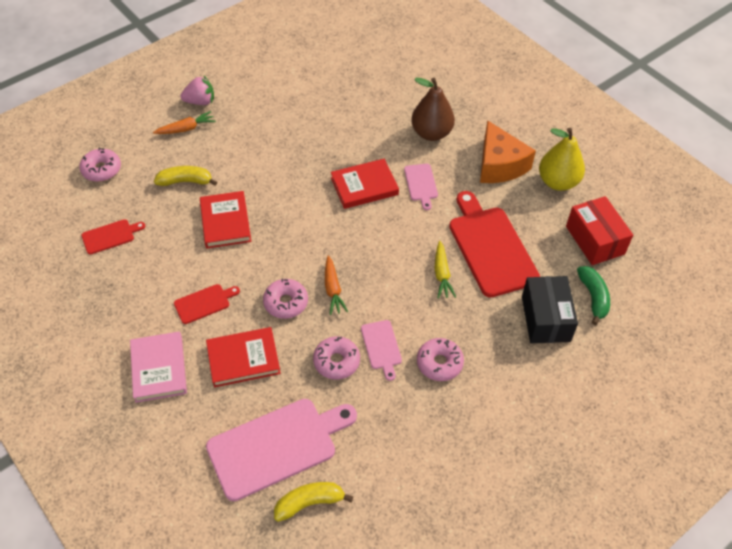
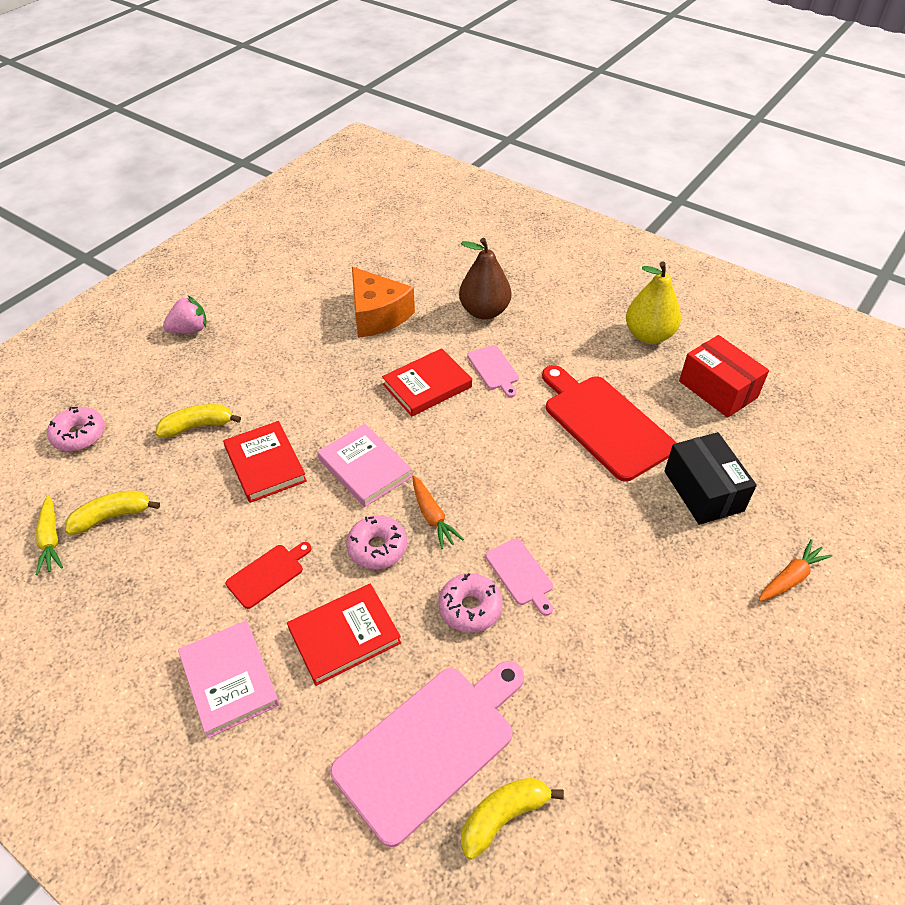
camera: 15 degrees left, 5 degrees down
(110, 236) = (112, 516): red cutting board -> yellow banana
(186, 129) = (180, 364): orange carrot -> orange carrot (790, 577)
(296, 241) = (365, 468): none -> pink book
(439, 363) = (600, 576): pink donut -> none
(442, 274) = (560, 467): yellow carrot -> yellow carrot (51, 540)
(499, 165) = (575, 330): orange cheese -> orange cheese (377, 315)
(593, 297) = (746, 453): green banana -> none

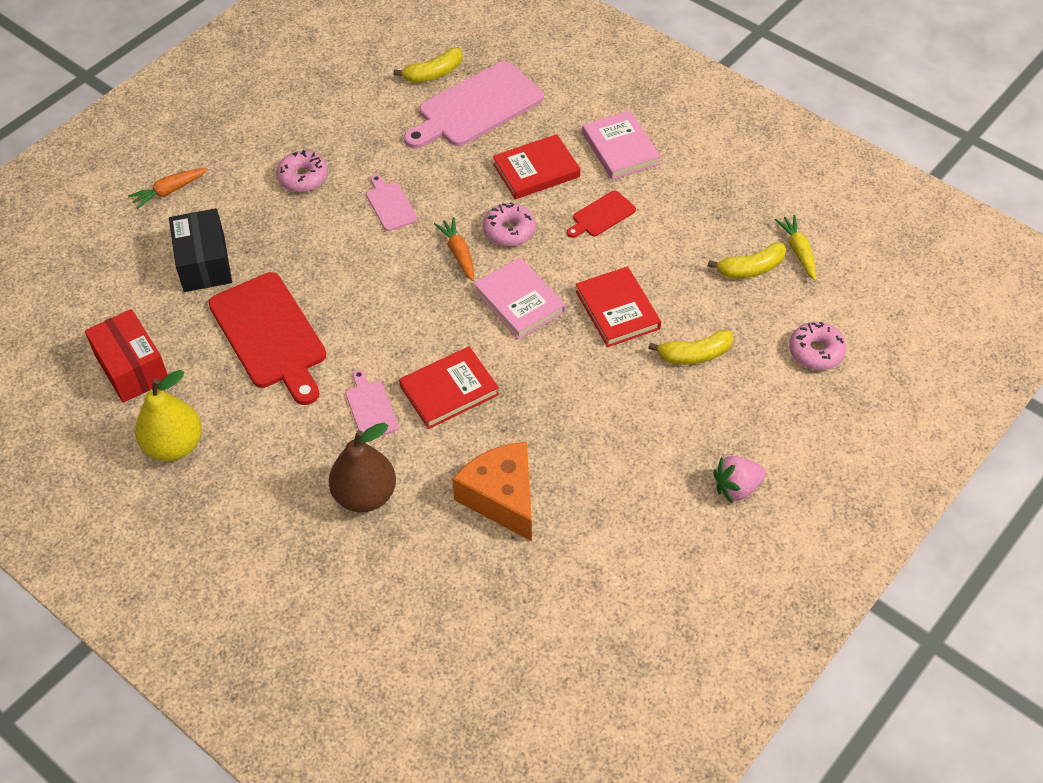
camera: 175 degrees left, 5 degrees up
(470, 608) = (436, 184): pink donut -> pink donut (303, 177)

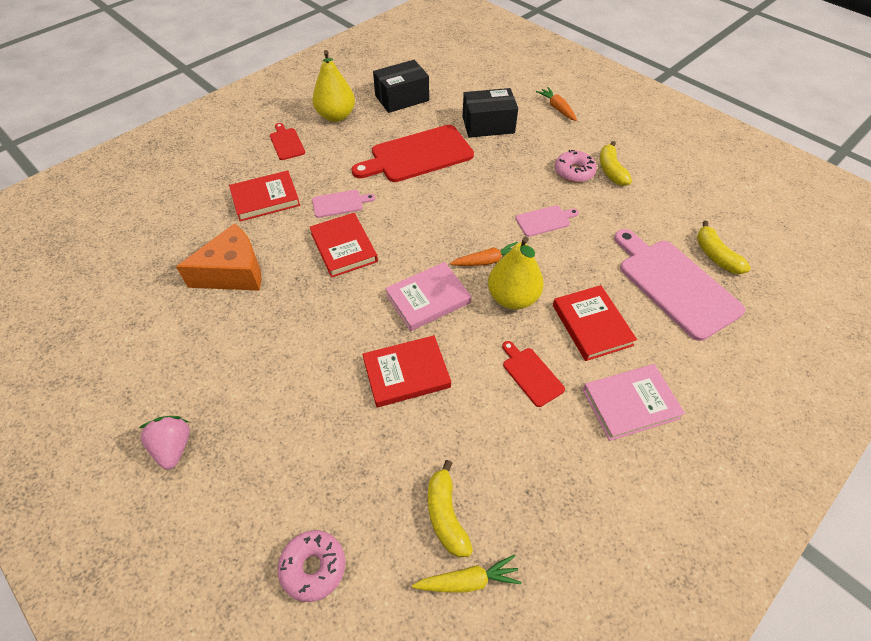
camera: 95 degrees right, 0 degrees up
(132, 368) = (402, 98): red box -> black box
(240, 497) = (286, 143): none -> red cutting board
(365, 495) = (265, 199): brown pear -> red book
(509, 231) = (512, 298): pink donut -> yellow pear
(694, 355) = (338, 434): yellow banana -> yellow banana (611, 170)

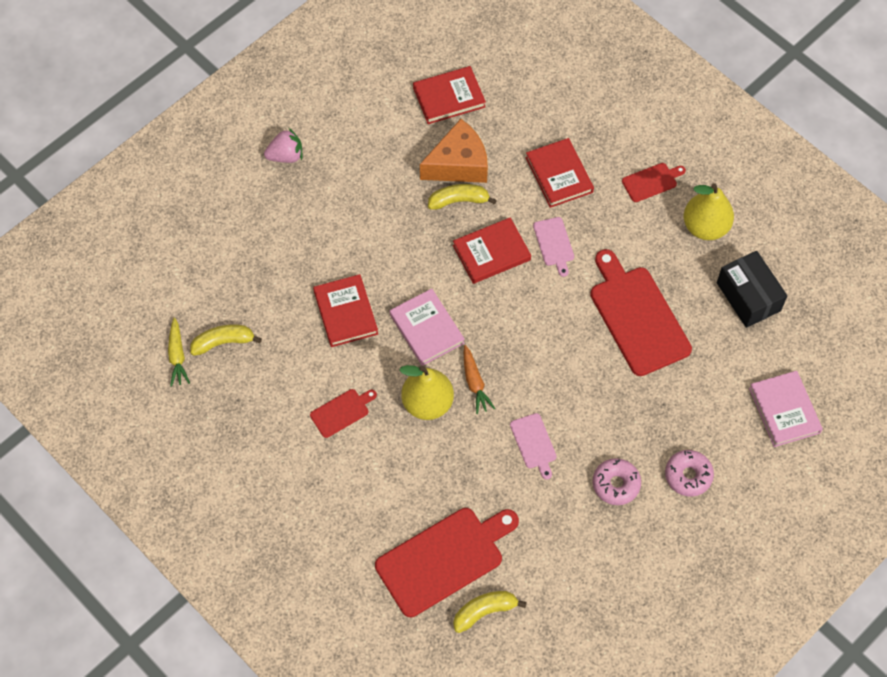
camera: 90 degrees right, 10 degrees up
(233, 272) = (458, 164): orange cheese -> orange cheese turned 90 degrees counterclockwise
(313, 567) = (193, 259): pink donut -> pink donut (688, 475)
(488, 125) = (700, 395): black box -> none
(557, 108) = (742, 480): orange carrot -> none
(592, 325) = (394, 471): red book -> red book (449, 97)
(611, 170) = (621, 527): yellow banana -> yellow banana (459, 200)
(630, 404) = (310, 490): pink book -> pink book (784, 410)
(675, 285) = (444, 559): pink cutting board -> red cutting board

